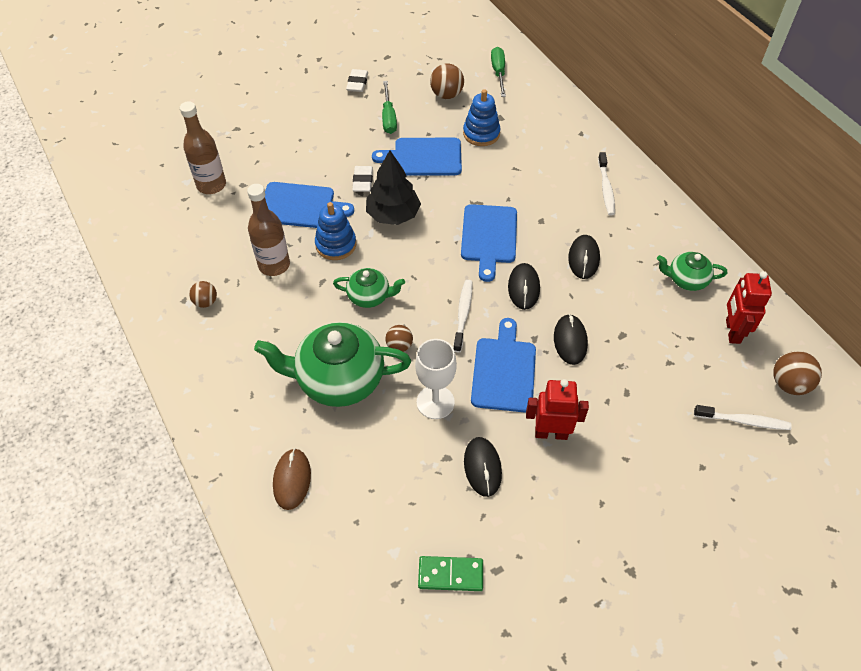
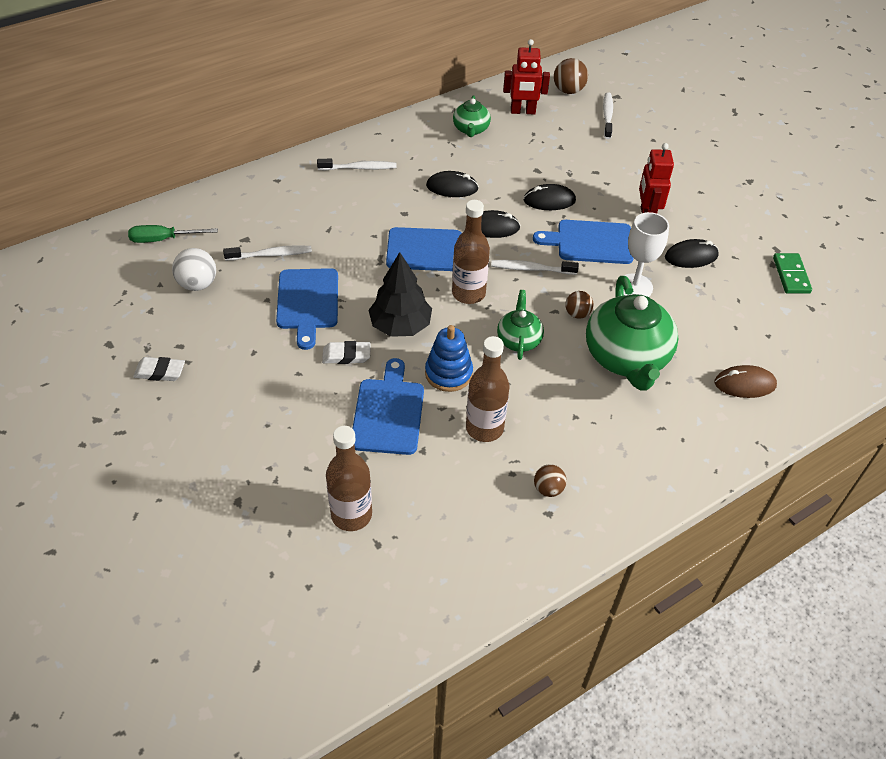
camera: 95 degrees left, 5 degrees down
(388, 117) = (233, 337): green screwdriver -> none
(430, 263) = (468, 293): none -> brown bottle
(446, 95) = (198, 284): brown ball -> white ball
(481, 133) = (271, 255): blue stacking toy -> white toothbrush

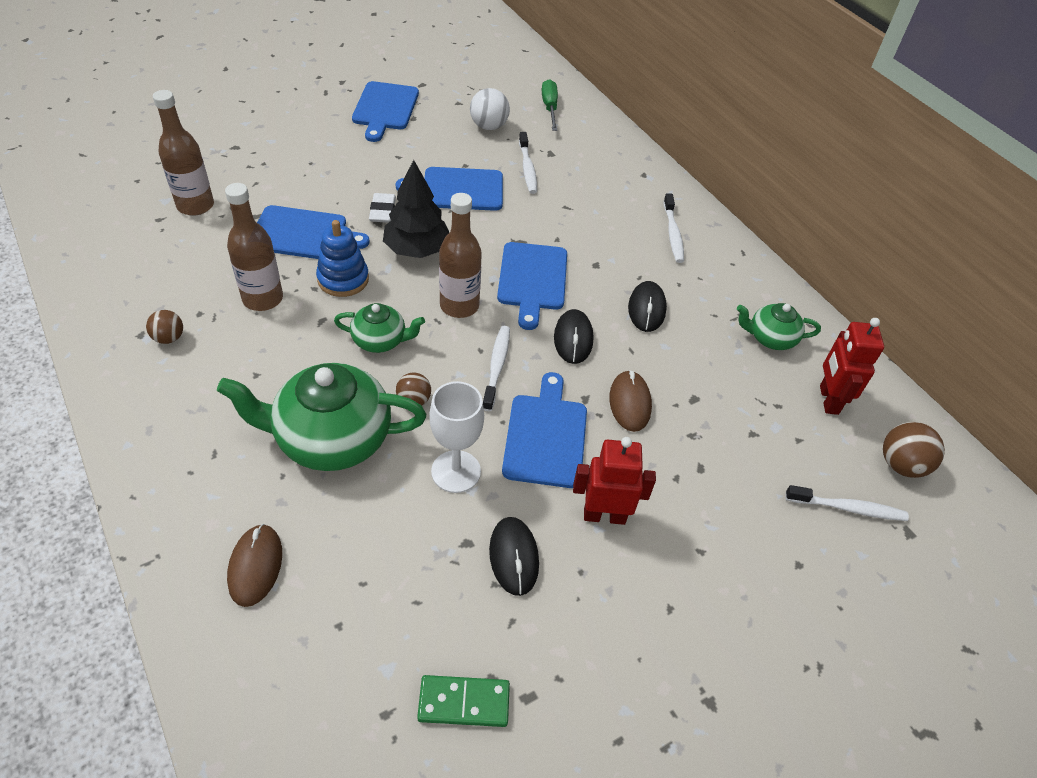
camera: 90 degrees right, 0 degrees up
(160, 372) = (385, 108): white eraser -> blue cutting board
(549, 200) = (629, 403): black mouse -> brown mouse

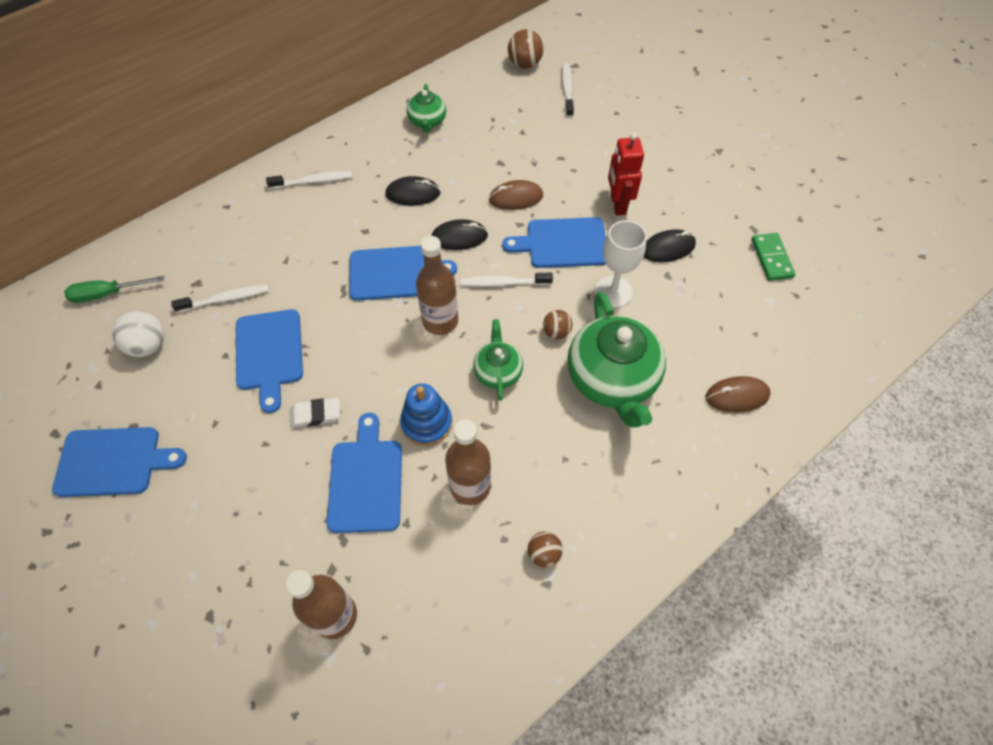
camera: 95 degrees left, 10 degrees up
(417, 249) = (371, 370): black tree -> none
(828, 400) = (479, 94): red robot -> none

